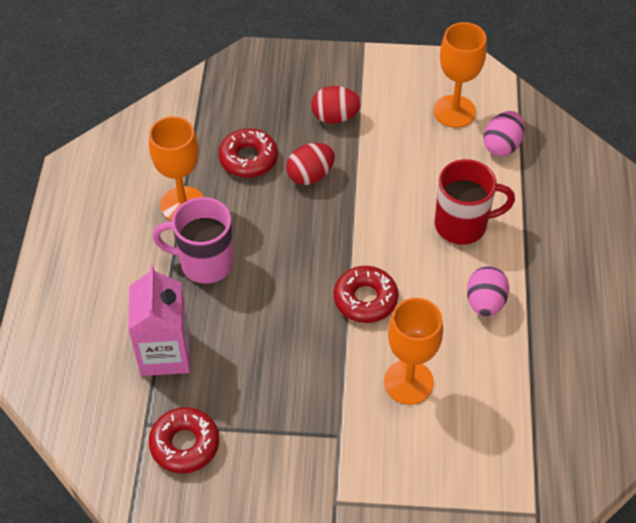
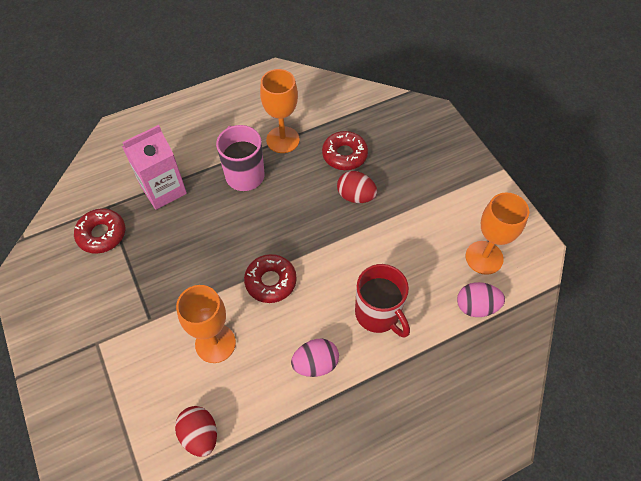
camera: 60 degrees right, 5 degrees up
(335, 117) = (418, 185): red egg -> red egg (200, 435)

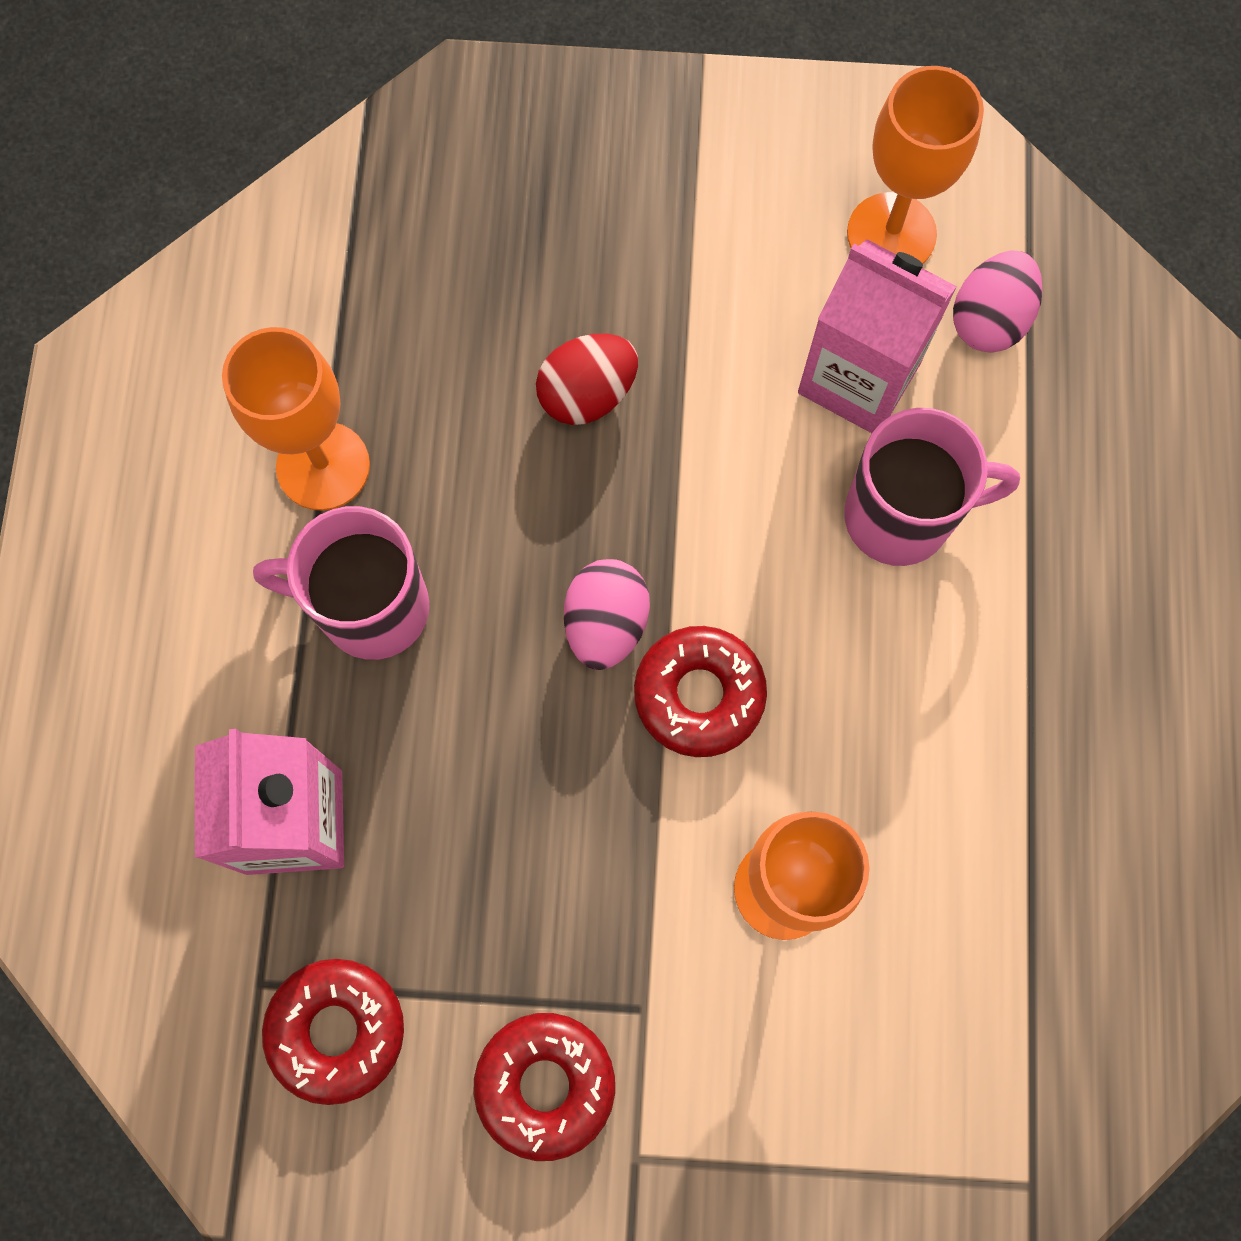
camera: 60 degrees left, 15 degrees up
(200, 435) = (973, 1016): red egg -> none
(315, 364) = (942, 703): pink egg -> pink egg (606, 624)
(344, 155) = (458, 353): red donut -> red donut (545, 1084)
(378, 314) = (901, 516): red mug -> pink mug
(420, 274) = (858, 378): none -> pink carton

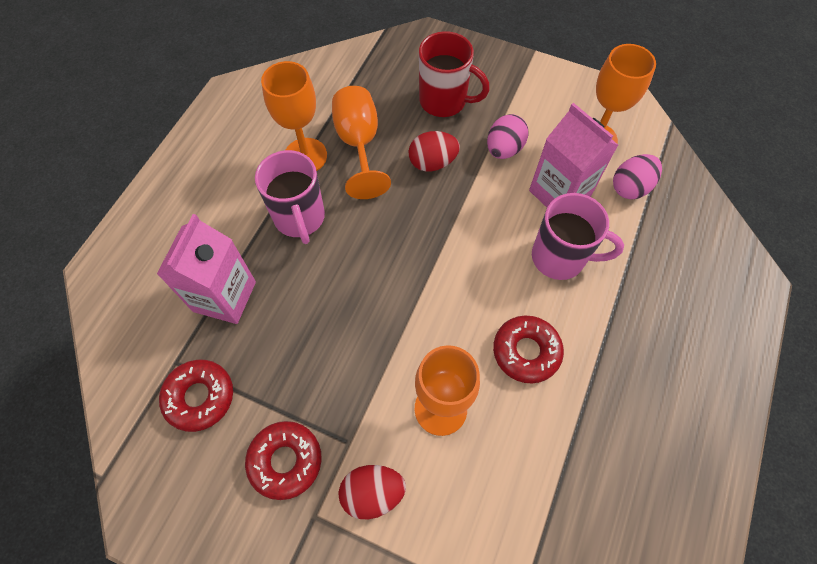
camera: 20 degrees right, 10 degrees down
(370, 608) = (300, 218): pink mug -> pink mug turned 135 degrees counterclockwise
(422, 402) = (359, 144): none -> orange goblet
(560, 243) = (444, 101): none -> red mug
(606, 624) = (402, 259): pink egg -> pink egg (504, 149)
(699, 695) = (433, 304): red donut -> red donut (526, 351)
(721, 1081) = (373, 493): none -> red egg

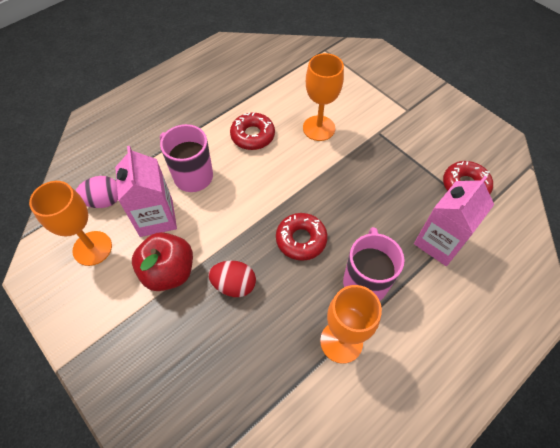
camera: 155 degrees left, 5 degrees down
(285, 461) = (417, 137): red donut -> red donut (301, 239)
(359, 144) = (287, 332): orange goblet -> none
(373, 493) = (373, 108): red egg -> none
(444, 101) = (185, 345): red mug -> none
(504, 149) = (169, 272): pink egg -> red apple

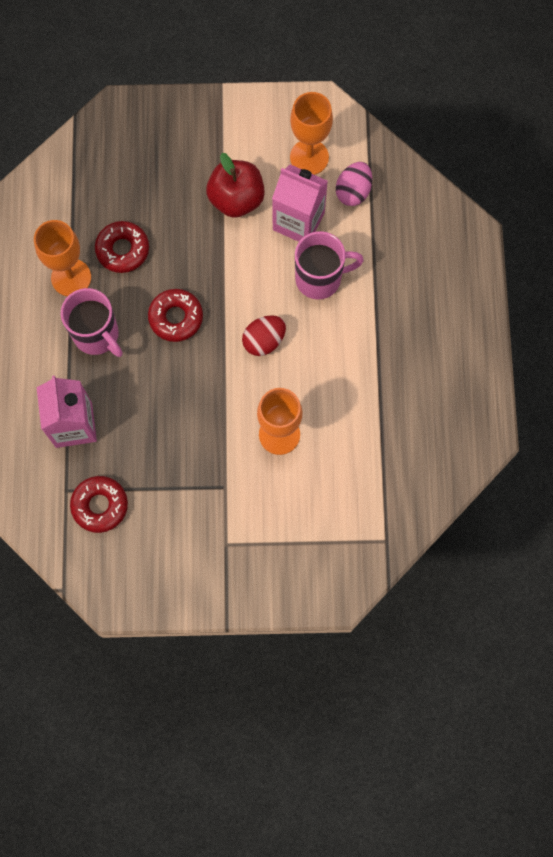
camera: 130 degrees right, 15 degrees up
(234, 285) = (182, 238): red egg -> red egg (264, 341)
(252, 135) = (323, 365): red donut -> red donut (122, 250)

